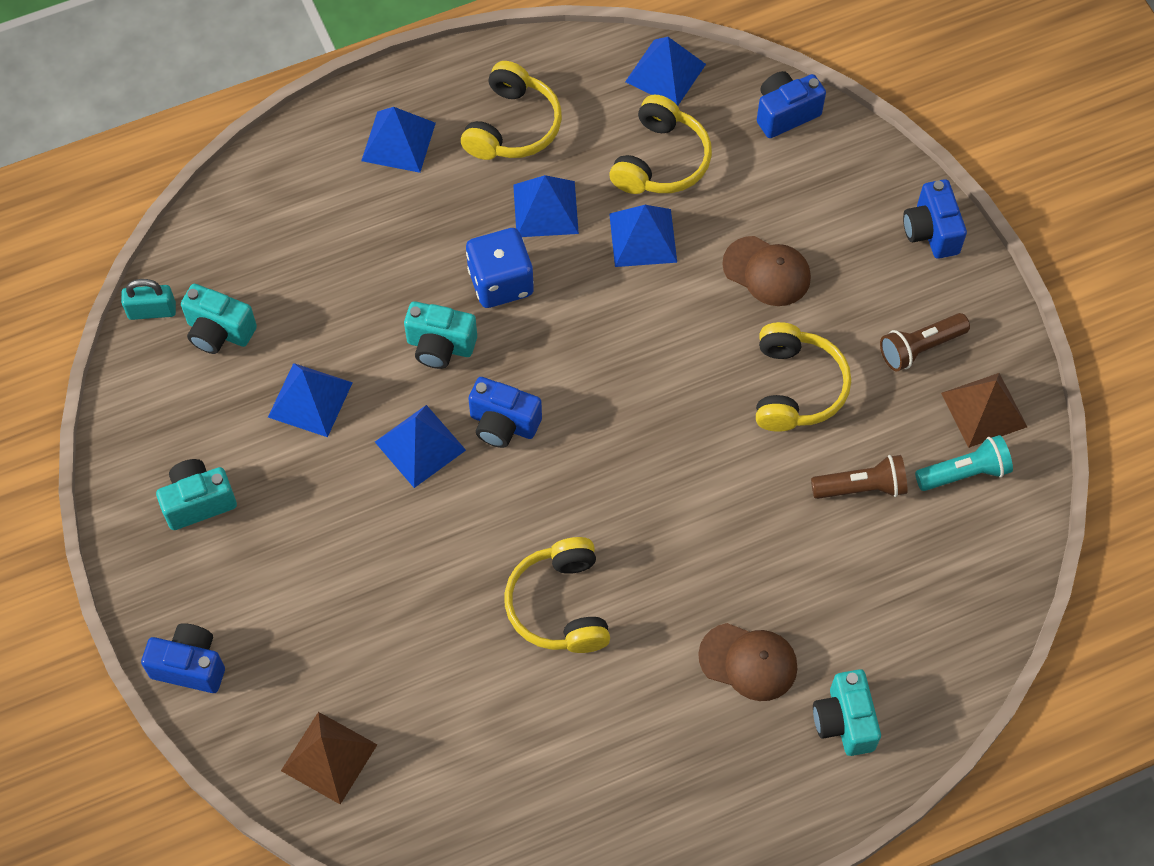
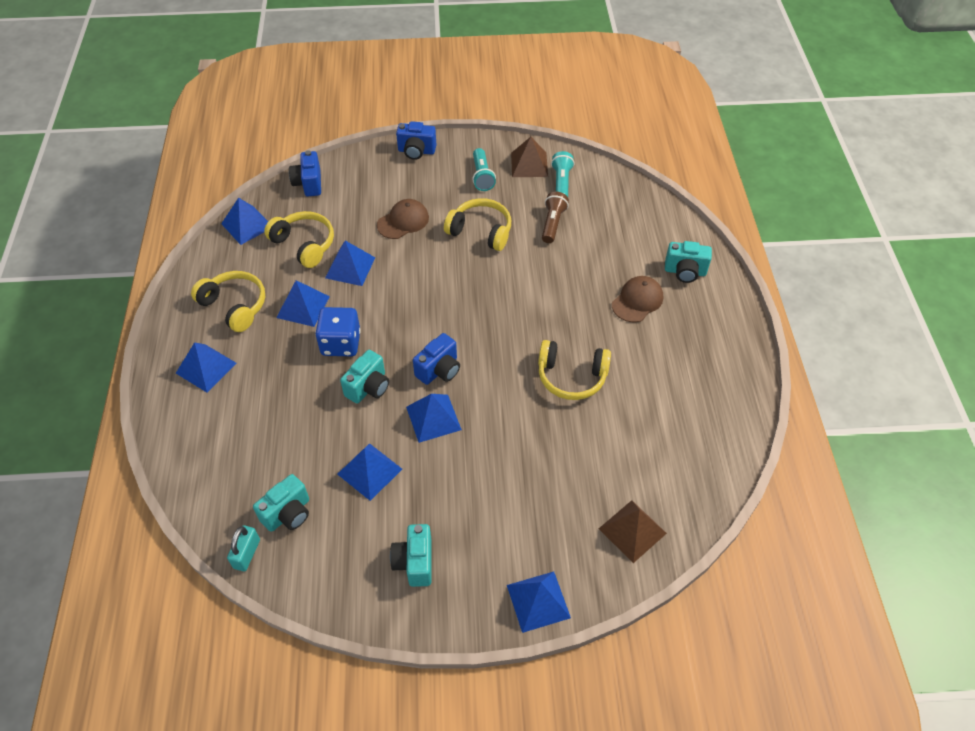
camera: 70 degrees left, 10 degrees down
(190, 666) = (538, 601): blue camera -> blue pyramid
(920, 347) = (482, 176): brown flashlight -> turquoise flashlight

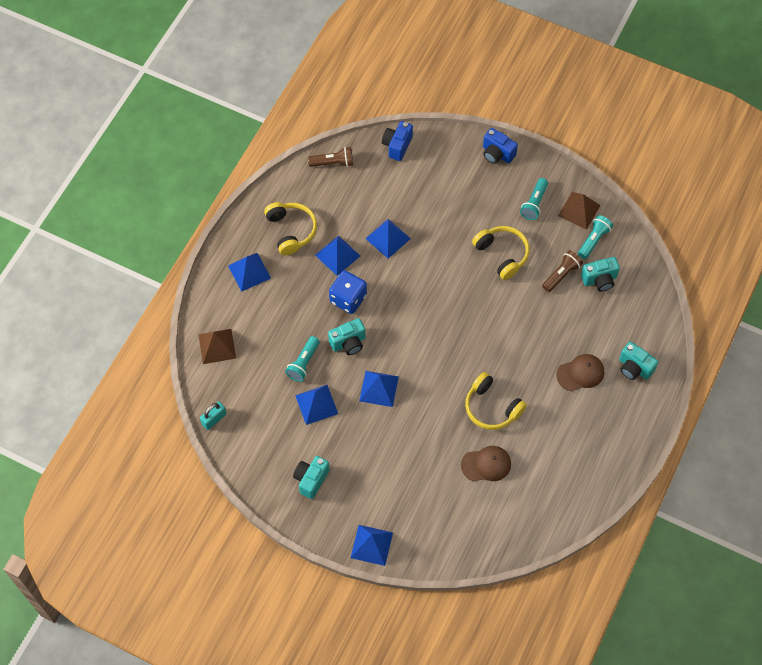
camera: 30 degrees right, 10 degrees up
(247, 225) = (333, 163): blue pyramid -> brown flashlight
(288, 513) = (251, 406): turquoise camera -> turquoise camera (599, 280)
(304, 244) = (365, 201): yellow headphones -> none
(327, 433) = (303, 363): none -> turquoise flashlight
(403, 221) = (449, 216): brown cap -> brown cap (486, 464)
(439, 370) = (403, 355): blue camera -> none
(632, 530) = (459, 534): brown pyramid -> brown pyramid (217, 346)

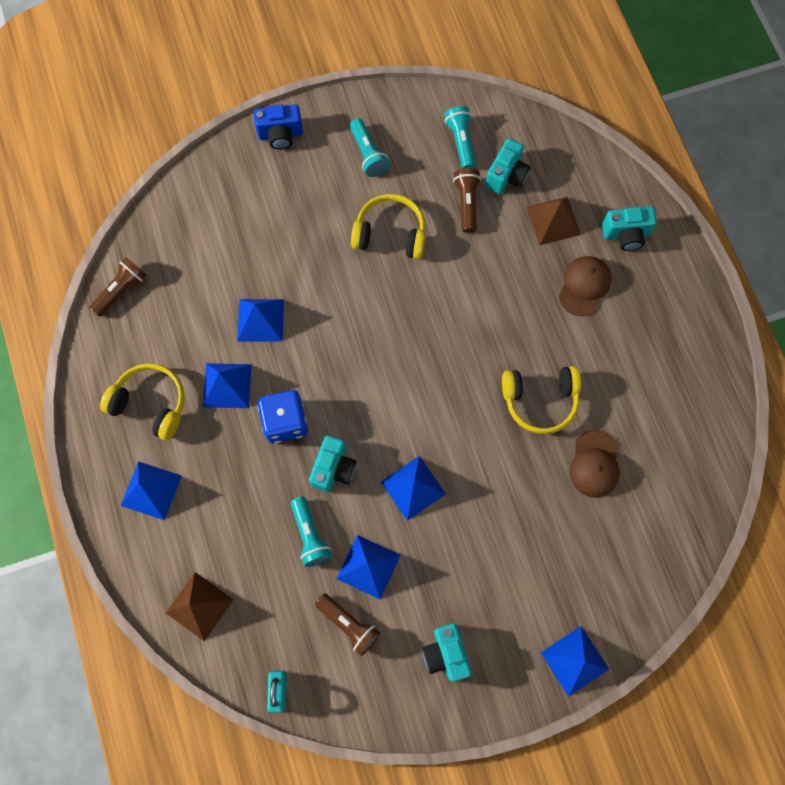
camera: 45 degrees left, 10 degrees up
(278, 421) = (348, 624): none -> brown flashlight
(397, 146) = (171, 213): blue camera -> none
(486, 464) = (594, 464): brown cap -> brown cap turned 150 degrees clockwise
(579, 210) = (417, 123): brown pyramid -> brown pyramid (553, 220)

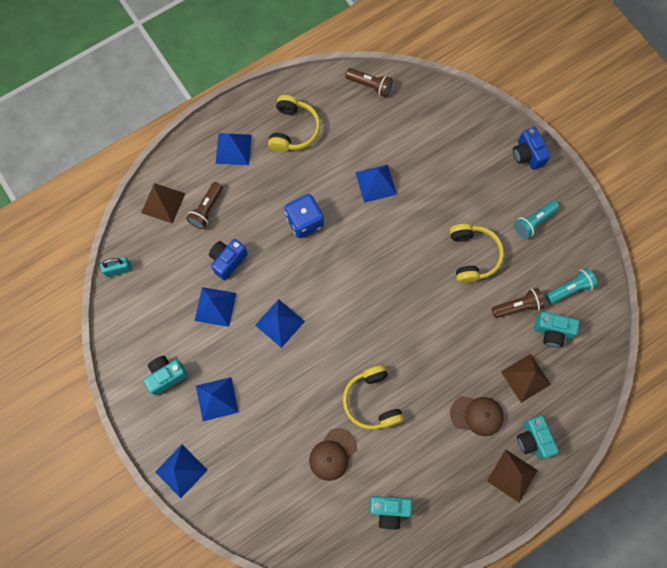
camera: 75 degrees right, 0 degrees up
(227, 385) = (320, 175): blue pyramid -> blue pyramid (217, 399)
(310, 535) = (228, 261): turquoise flashlight -> blue camera
(334, 469) = (279, 264): turquoise camera -> turquoise camera (389, 510)
(348, 624) = (172, 304): brown flashlight -> brown flashlight (206, 209)
(594, 464) = (333, 454): brown cap -> brown cap turned 45 degrees counterclockwise
(661, 269) = (512, 475): none -> brown pyramid

